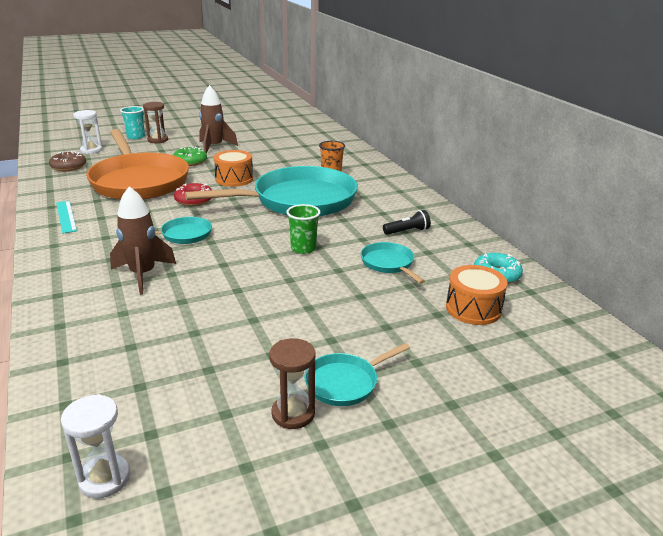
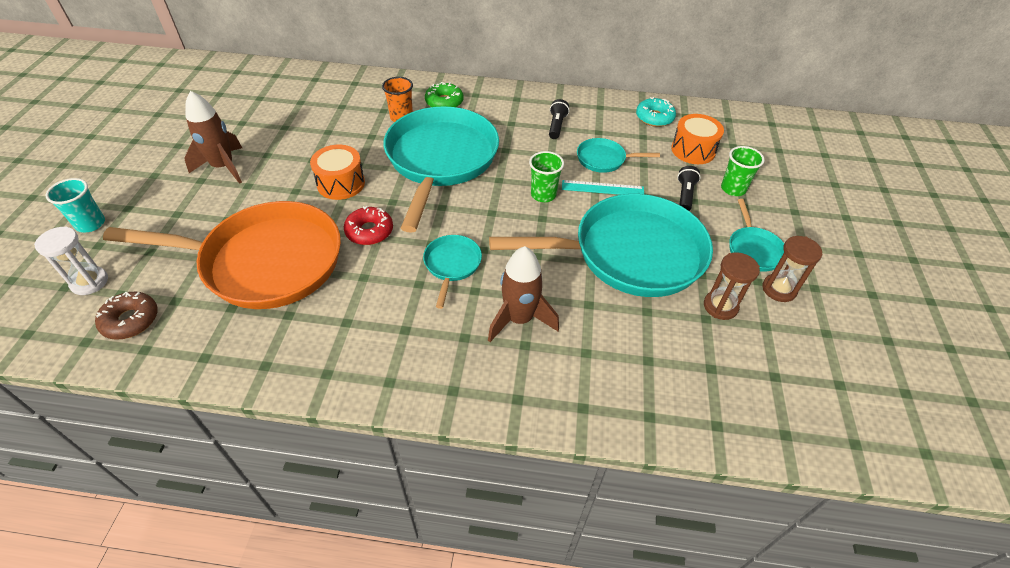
camera: 60 degrees left, 20 degrees up
(66, 216) = (313, 355): turquoise ruler -> turquoise ruler (602, 188)
(105, 478) = (817, 416): white hourglass -> none
(158, 140) = (133, 207): brown hourglass -> brown hourglass (720, 306)
(190, 161) = (248, 200): green donut -> green donut (444, 102)
(265, 306) = (629, 253): none -> turquoise pan
(388, 319) = (685, 195): none -> black flashlight
(438, 348) = (733, 189): none -> green cup

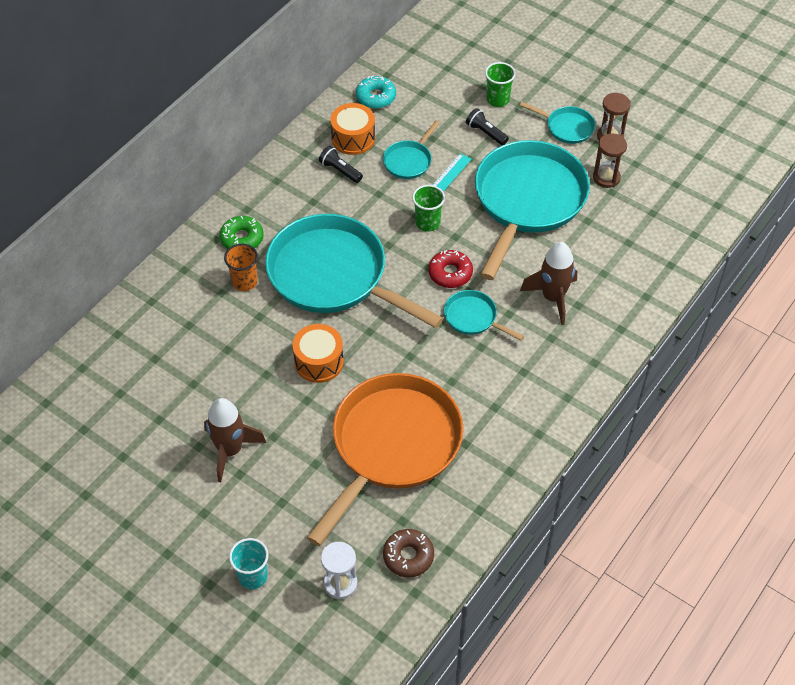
camera: 60 degrees left, 5 degrees up
(369, 231) = (398, 360): red donut -> red donut (450, 273)
(693, 150) = (436, 96): orange drum -> orange drum (353, 138)

